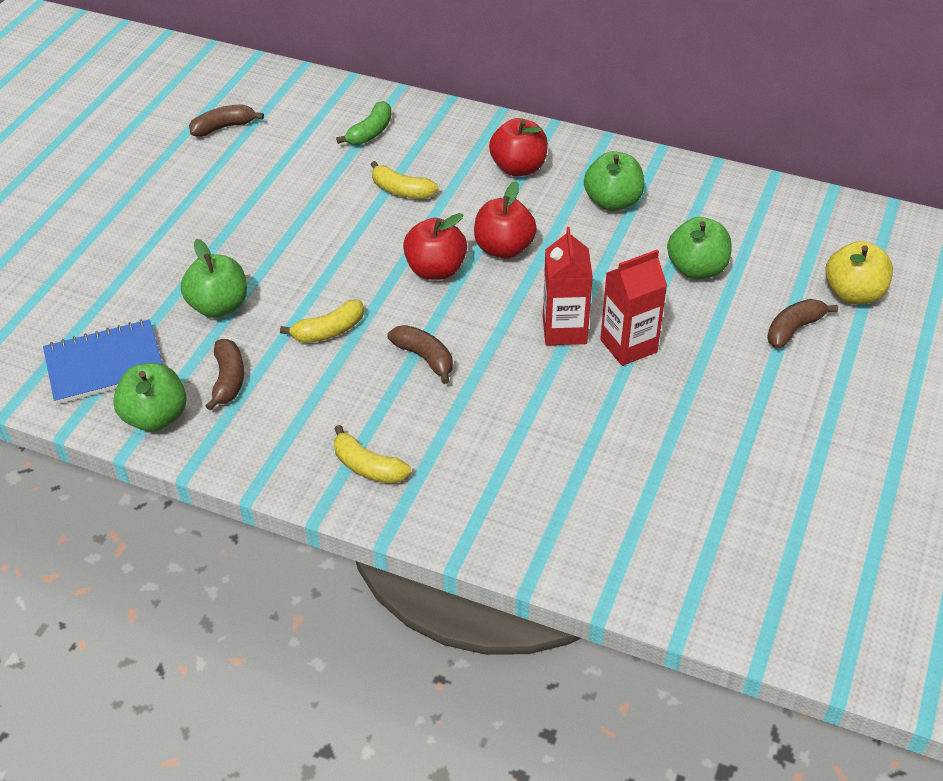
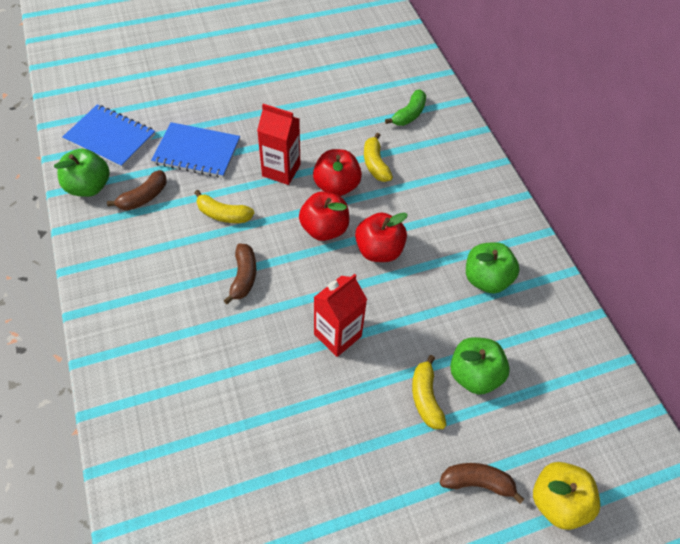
camera: 45 degrees right, 10 degrees up
(219, 306) = (197, 152): green apple -> blue notebook
(224, 127) = (340, 51): brown banana -> none
(368, 467) = (129, 312): yellow banana -> yellow banana (426, 397)
(370, 132) = (409, 114): green banana -> green banana turned 45 degrees counterclockwise
(518, 168) = (460, 206): red apple -> red apple (336, 186)
(628, 346) = (358, 383): red carton -> red carton (281, 170)

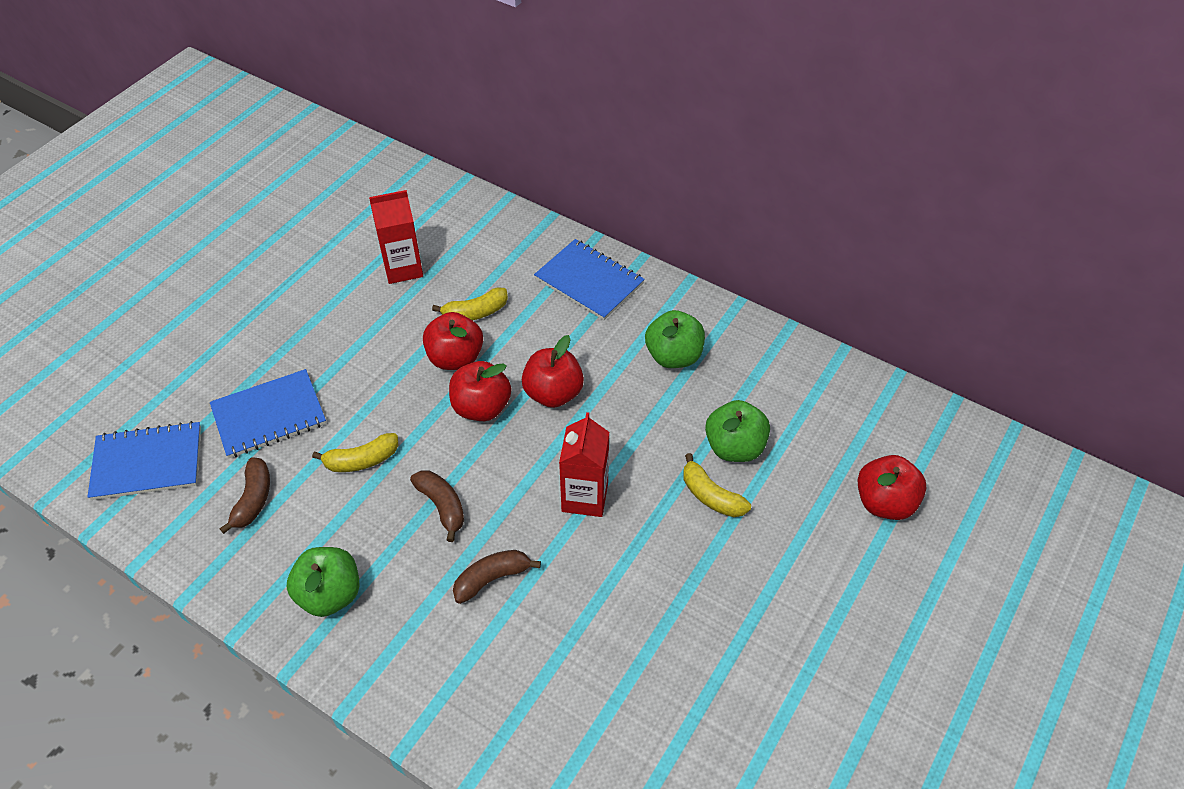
camera: 35 degrees left, 5 degrees down
(89, 187) = (175, 530): green apple -> green apple (330, 594)
(281, 170) = (382, 378): red carton -> red carton (403, 268)
(375, 164) = (475, 312): yellow banana -> yellow banana turned 60 degrees counterclockwise
(409, 114) = (465, 243): green banana -> none
(471, 189) = (589, 281): none -> blue notebook
(477, 482) = (812, 534): brown banana -> brown banana (492, 579)
(557, 501) = (884, 502): yellow apple -> red apple

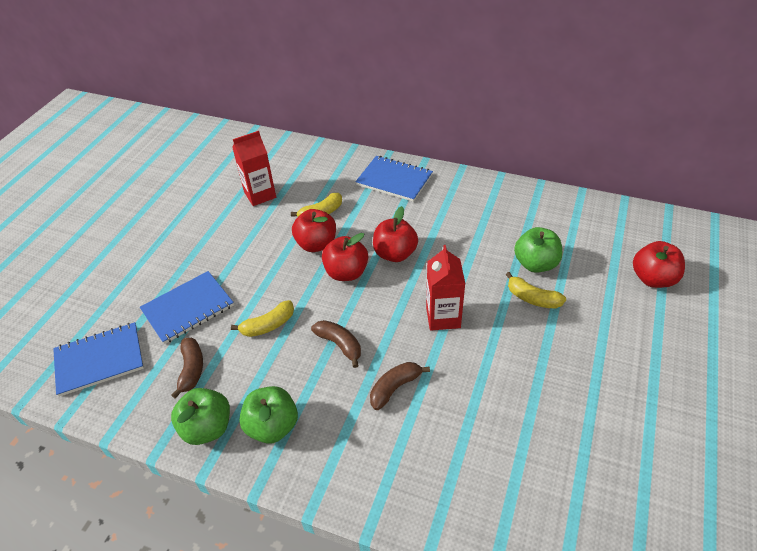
camera: 10 degrees left, 5 degrees down
(673, 356) = (470, 215): green apple -> green apple (207, 428)

